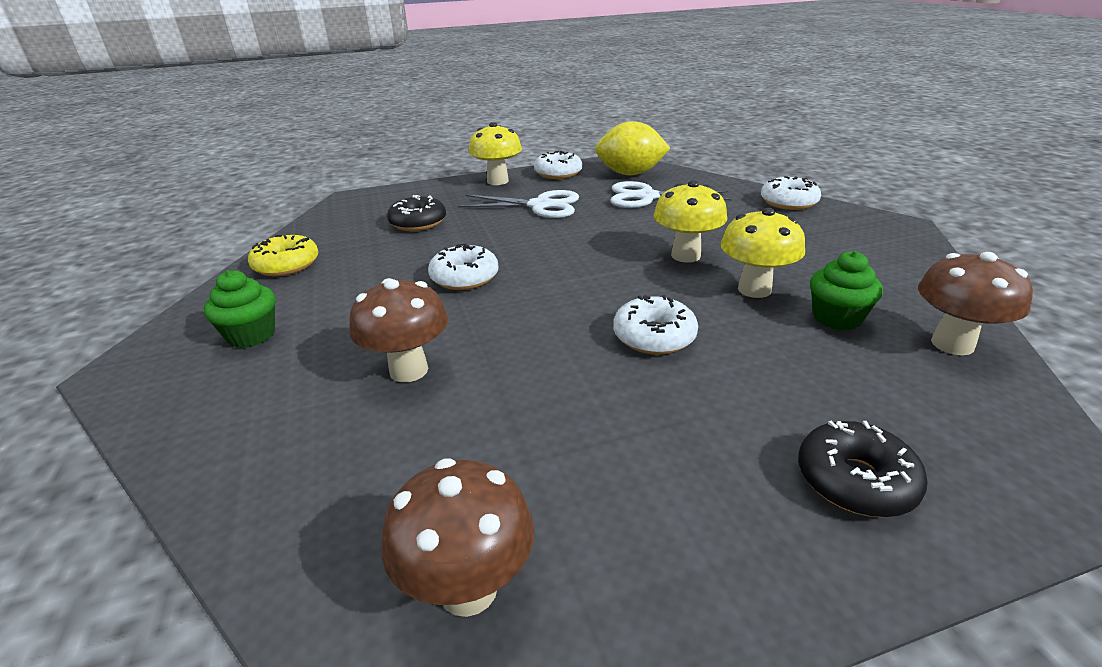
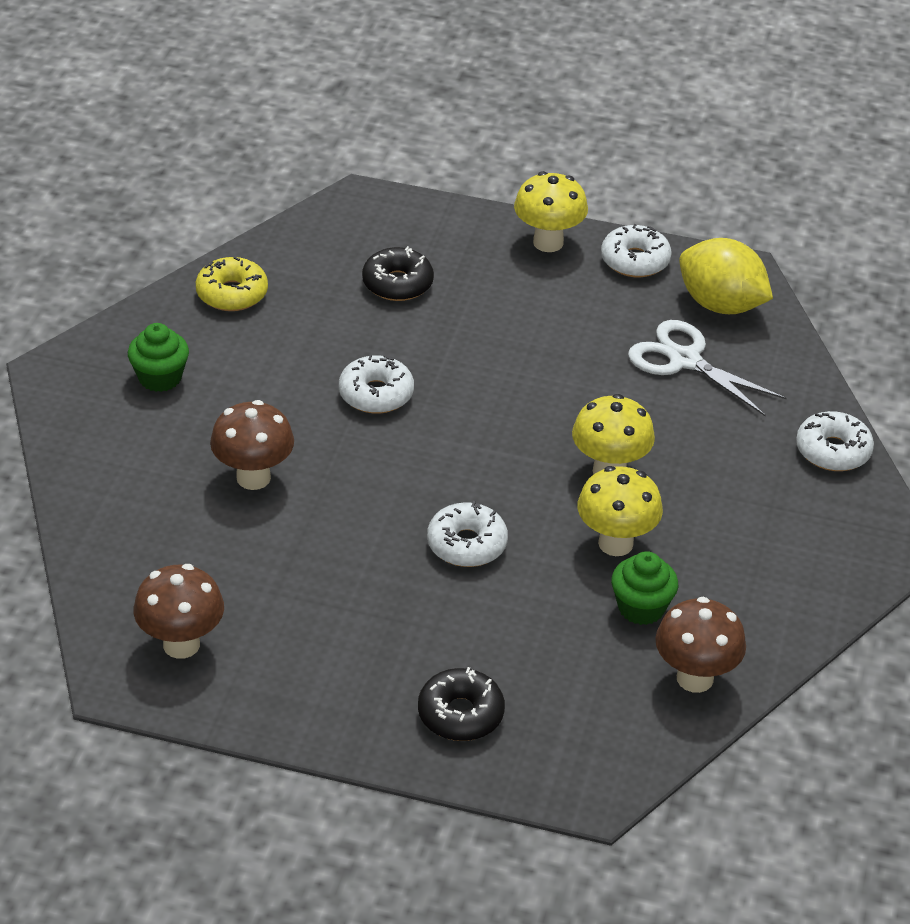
camera: 30 degrees right, 10 degrees up
(540, 206) = (550, 316): white scissors -> none

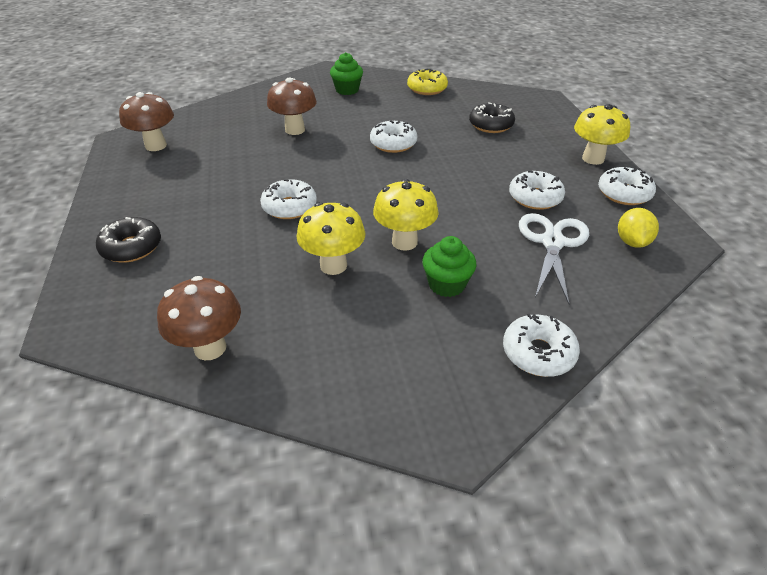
camera: 65 degrees right, 0 degrees up
(595, 331) = (535, 197): none -> white donut
(641, 608) = (274, 297): green cupcake -> green cupcake (446, 284)
(720, 305) = (632, 242): yellow lemon -> yellow lemon, size x0.60

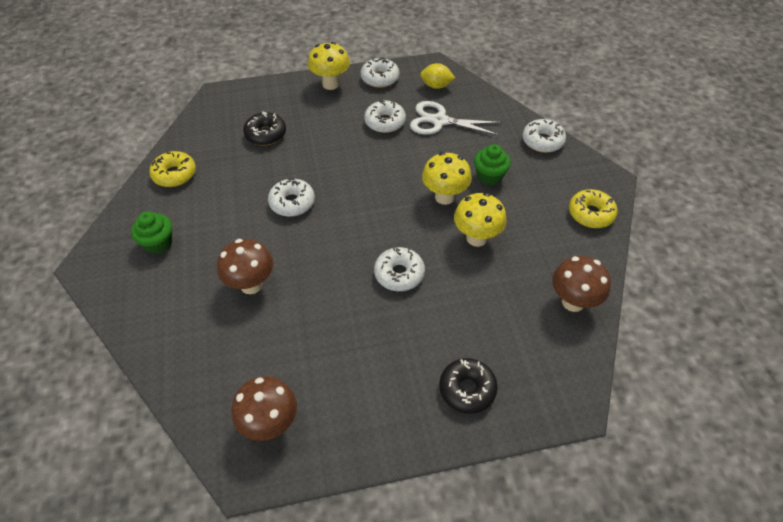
camera: 90 degrees left, 10 degrees up
(371, 395) = (591, 214): none -> yellow donut

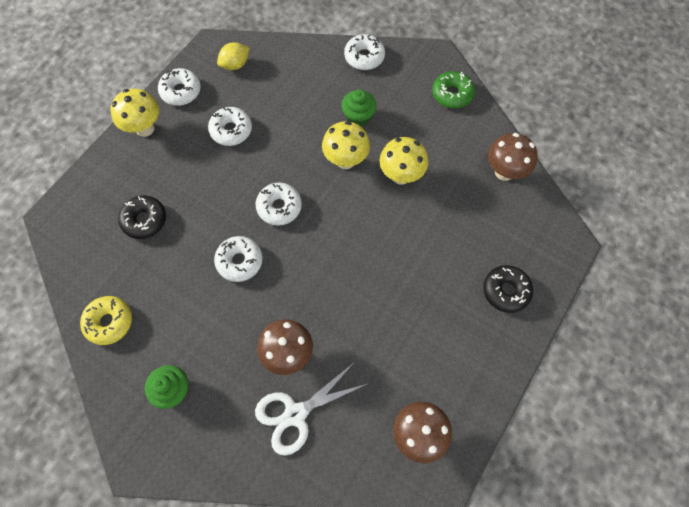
camera: 45 degrees left, 15 degrees up
(399, 274) = (380, 249): white donut -> white donut (279, 207)
(439, 121) = (273, 96): white scissors -> white scissors (296, 414)
(591, 214) = (452, 94): yellow donut -> green donut

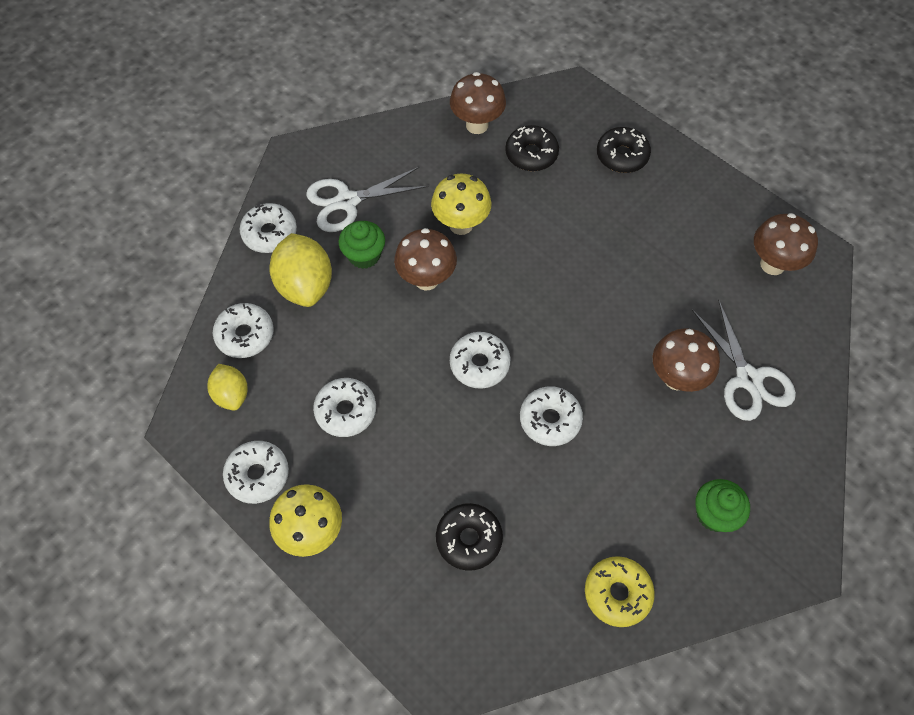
camera: 80 degrees left, 5 degrees down
(280, 62) = (245, 335): none -> white donut
(325, 87) = (305, 285): none -> yellow lemon
(345, 160) = (426, 279): yellow mushroom -> brown mushroom
(403, 97) = (347, 201): none -> white scissors
(452, 94) = (356, 151): green donut -> none
(485, 217) = (531, 154): none -> black donut

